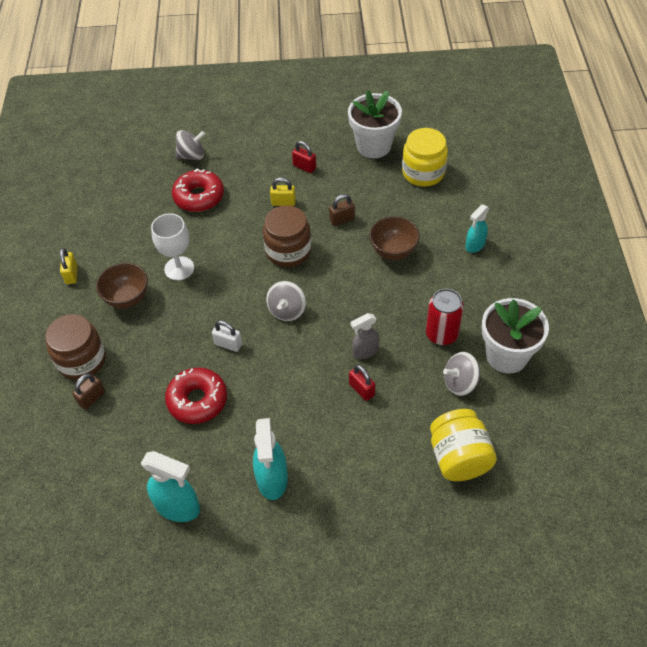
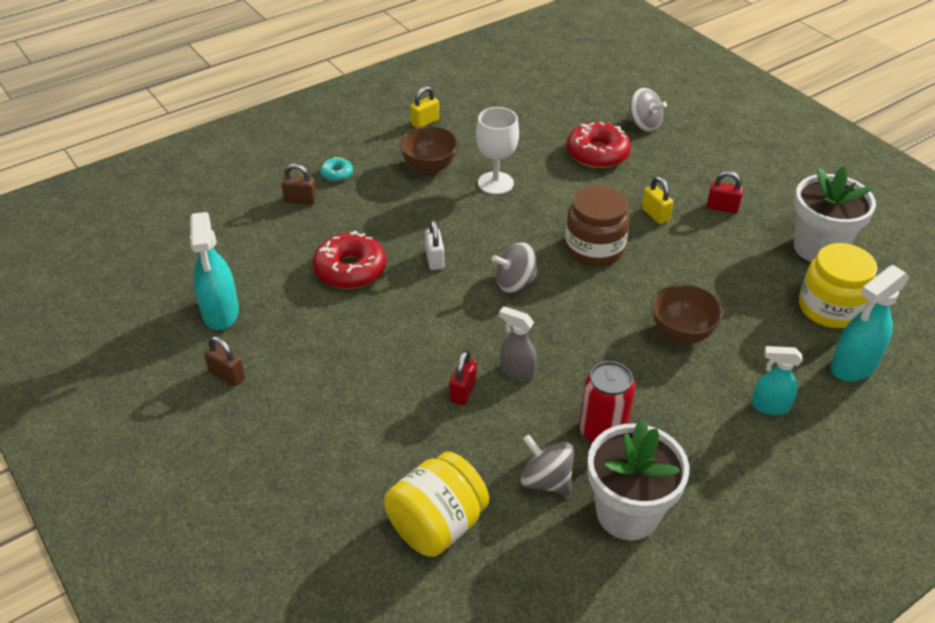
camera: 55 degrees right, 10 degrees down
(82, 360) = (337, 174): brown jar -> turquoise donut
(272, 479) = (296, 368): turquoise spray bottle -> turquoise spray bottle (852, 366)
(304, 167) = (722, 208): red padlock -> red padlock turned 75 degrees counterclockwise
(342, 219) = (681, 270): brown padlock -> brown padlock (227, 375)

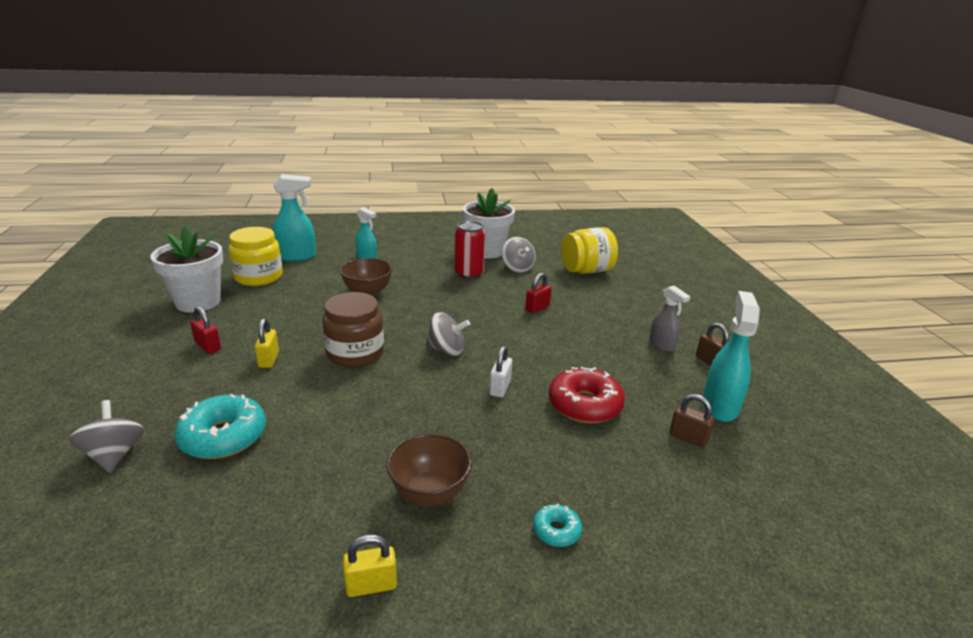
camera: 155 degrees left, 15 degrees down
(300, 200) = (618, 505): brown padlock -> brown padlock (688, 437)
(495, 183) = (372, 442): white goblet -> none
(517, 371) = (494, 306): grey spray bottle -> grey spray bottle (662, 345)
(597, 154) = (223, 436): red donut -> turquoise donut

